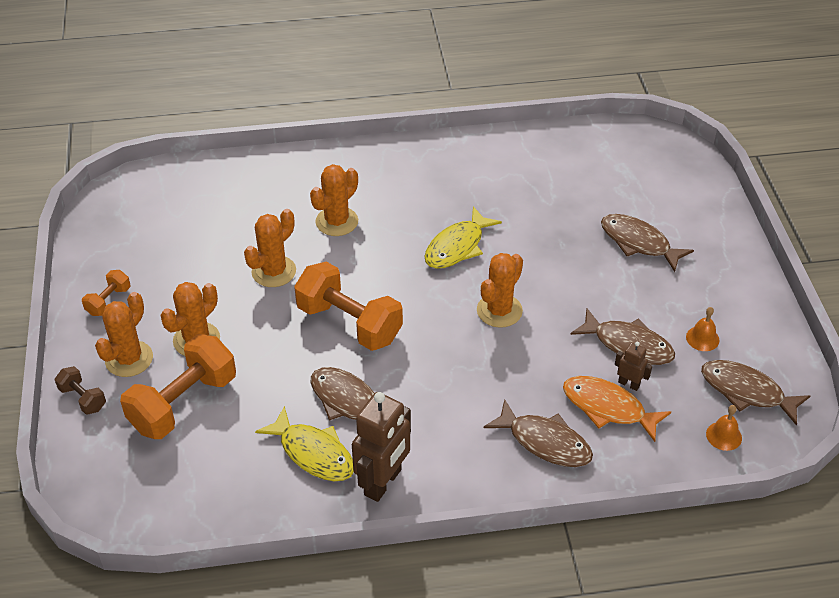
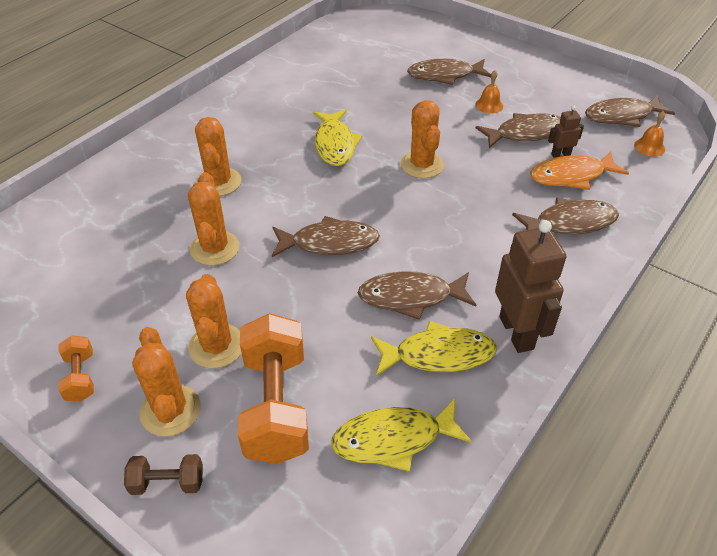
camera: 45 degrees left, 0 degrees up
(219, 478) = (393, 439): none -> yellow fish
(349, 323) = (330, 243): orange dumbbell -> brown fish
(702, 338) = (557, 104): orange bell -> orange bell (489, 105)

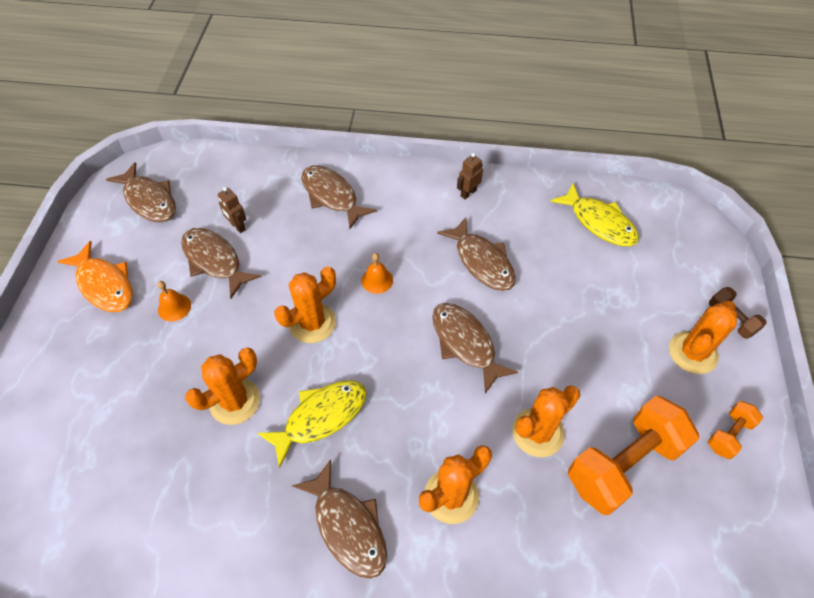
camera: 120 degrees left, 10 degrees up
(216, 346) = (624, 359): orange cactus -> orange cactus (235, 401)
(276, 405) = (633, 293): orange dumbbell -> orange dumbbell (623, 464)
(438, 355) = (520, 226): yellow fish -> none
(444, 75) = (124, 373): brown fish -> brown fish (348, 526)
(517, 332) = (468, 193): brown robot -> brown robot, size x0.49
(571, 176) = (267, 211): orange fish -> orange fish (104, 285)
(649, 147) = (194, 172): orange bell -> orange bell (377, 280)

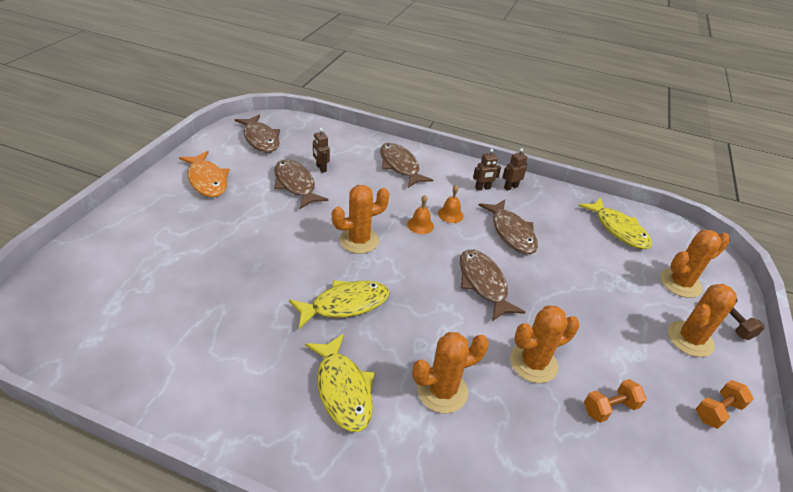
camera: 10 degrees right, 15 degrees down
(174, 307) = (254, 205): orange bell -> orange bell (450, 214)
(235, 401) = (278, 276): orange cactus -> orange cactus (680, 283)
(348, 526) = (343, 389): brown fish -> yellow fish
(436, 204) = (482, 188): none -> brown robot
(623, 464) = (609, 408): orange dumbbell -> orange dumbbell, size x0.48

